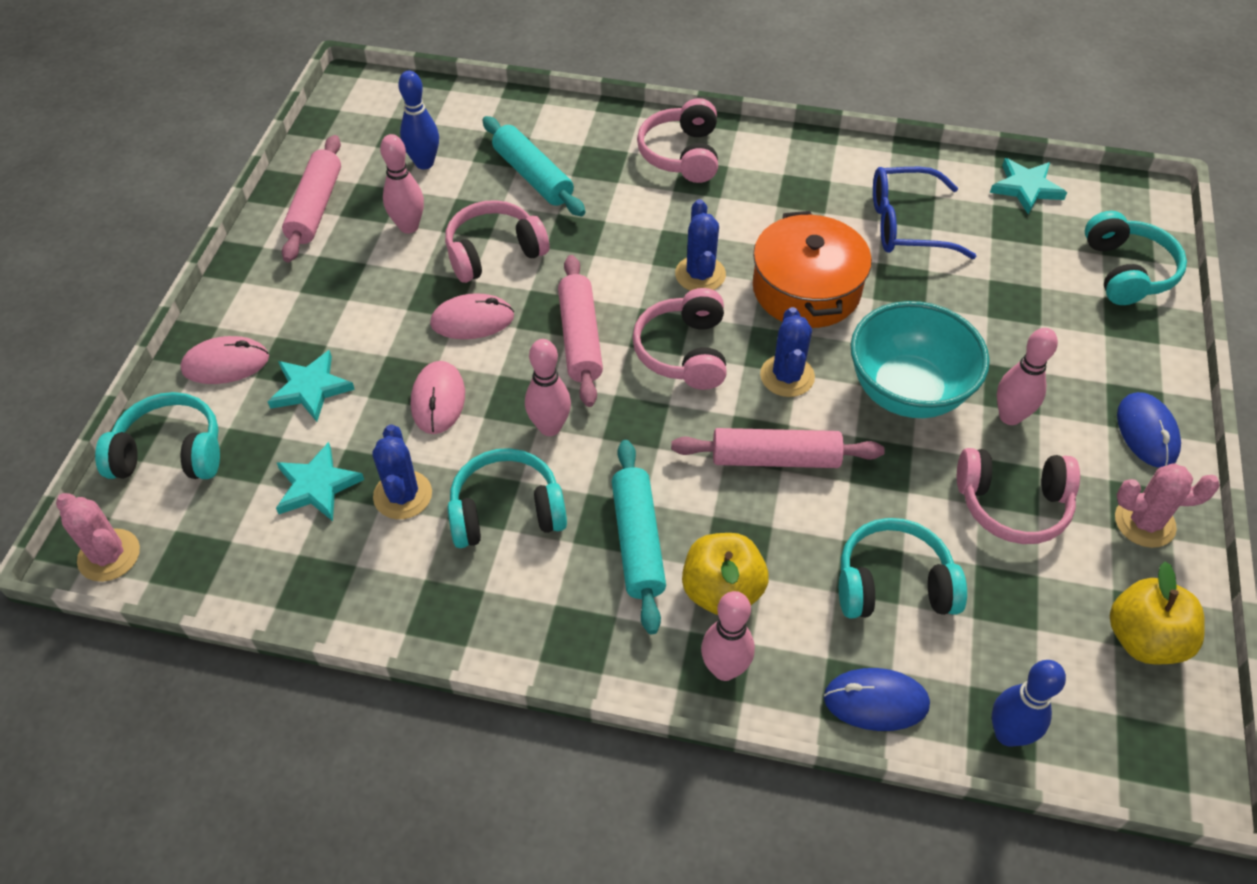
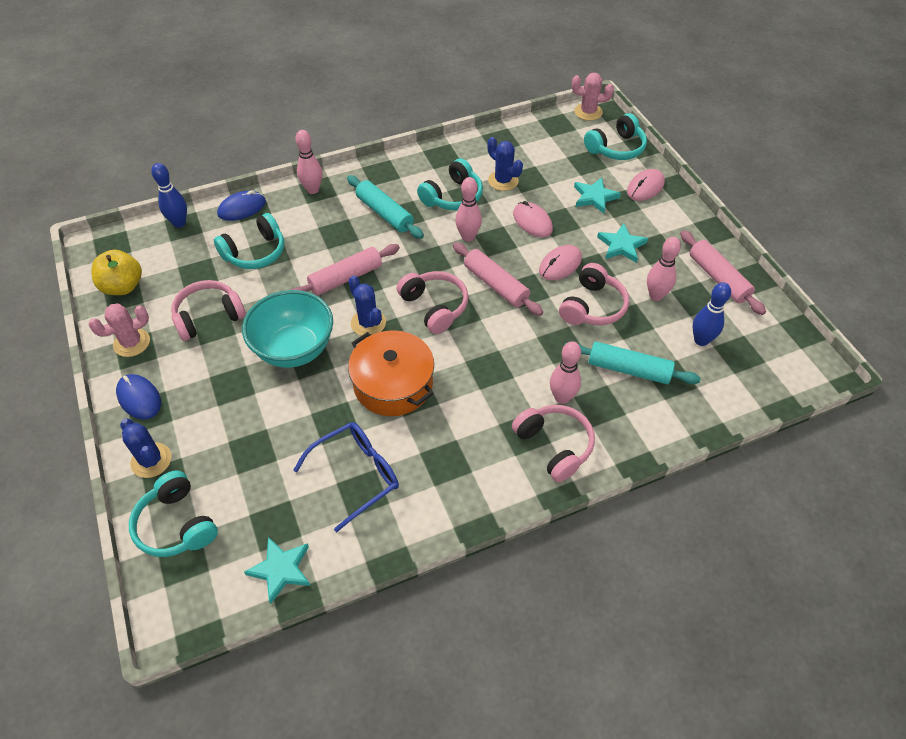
camera: 145 degrees right, 0 degrees up
(317, 486) = (542, 167): turquoise star -> turquoise star (621, 245)
(700, 274) = (464, 358): blue cactus -> blue cactus (151, 460)
(722, 591) = (333, 214): yellow apple -> none
(1010, 416) = (227, 365): pink bowling pin -> pink bowling pin (562, 397)

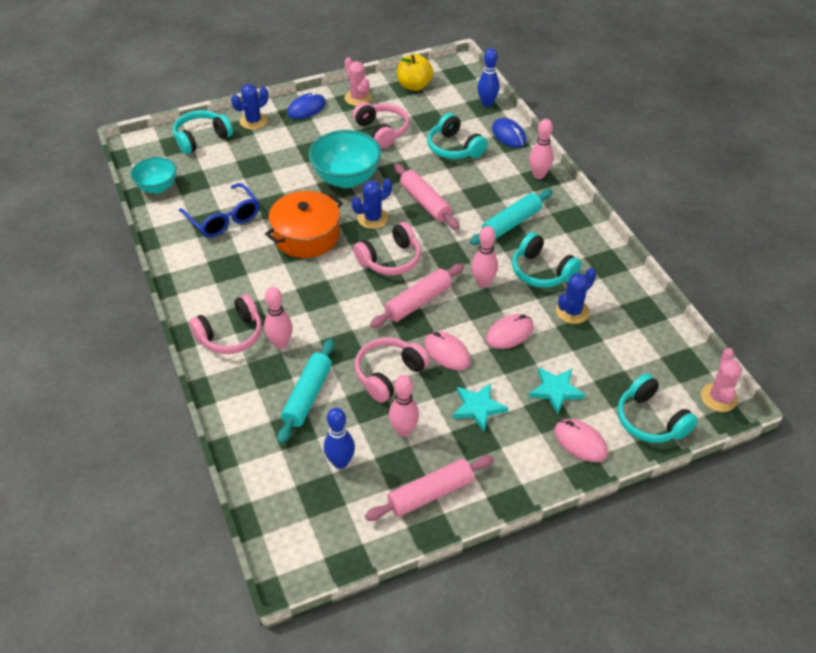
camera: 90 degrees right, 5 degrees down
(281, 569) = (157, 187): turquoise star -> turquoise bowl
(592, 306) = (389, 374): pink headphones -> pink headphones turned 105 degrees clockwise

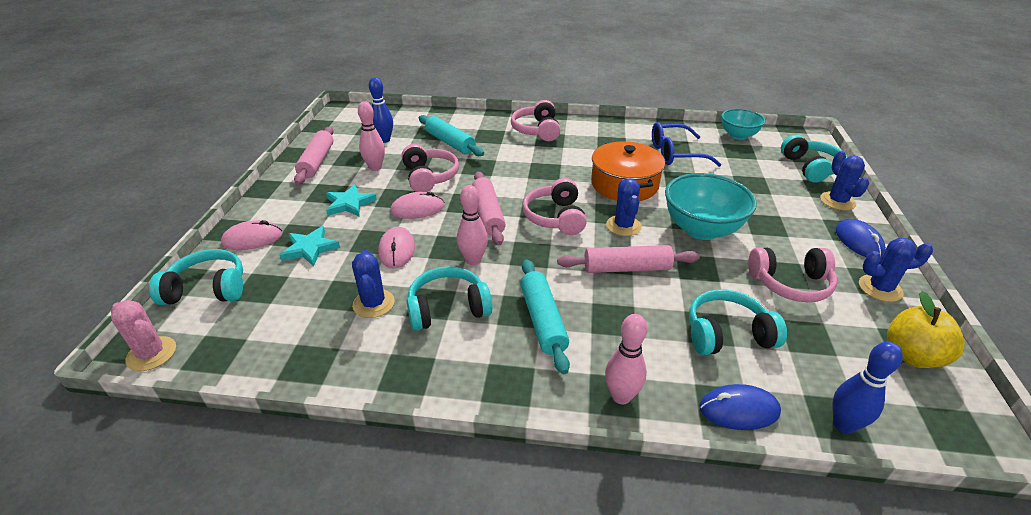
camera: 120 degrees right, 10 degrees down
(280, 343) = (509, 145): pink bowling pin -> none
(358, 98) = (880, 288): pink cactus -> blue cactus

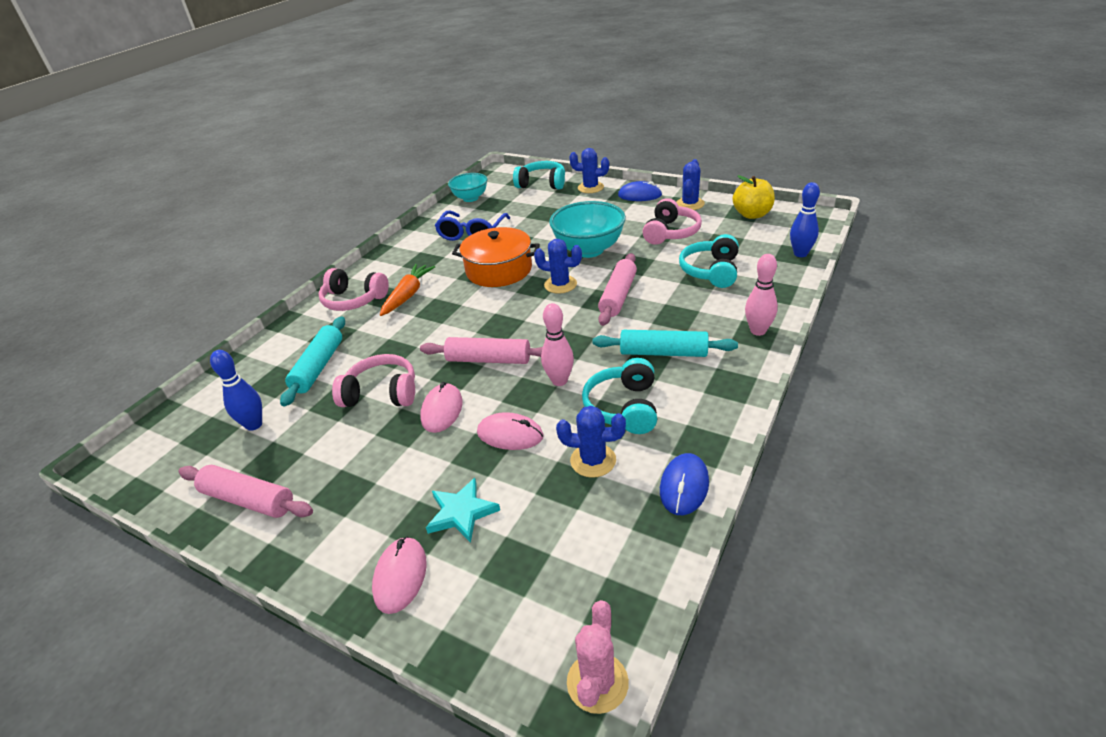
camera: 65 degrees left, 0 degrees up
(151, 354) = (597, 682): pink cactus -> pink cactus turned 45 degrees counterclockwise
(207, 289) = (490, 625): turquoise headphones -> none
(349, 204) = (387, 469): turquoise star -> none
(375, 167) = (319, 439): pink bowling pin -> none
(450, 143) = (318, 367): turquoise rolling pin -> turquoise rolling pin turned 60 degrees counterclockwise
(555, 217) = (523, 318): pink headphones -> none
(557, 151) = (408, 295): none -> orange carrot
(739, 410) = (781, 286): blue mouse -> blue mouse (684, 486)

